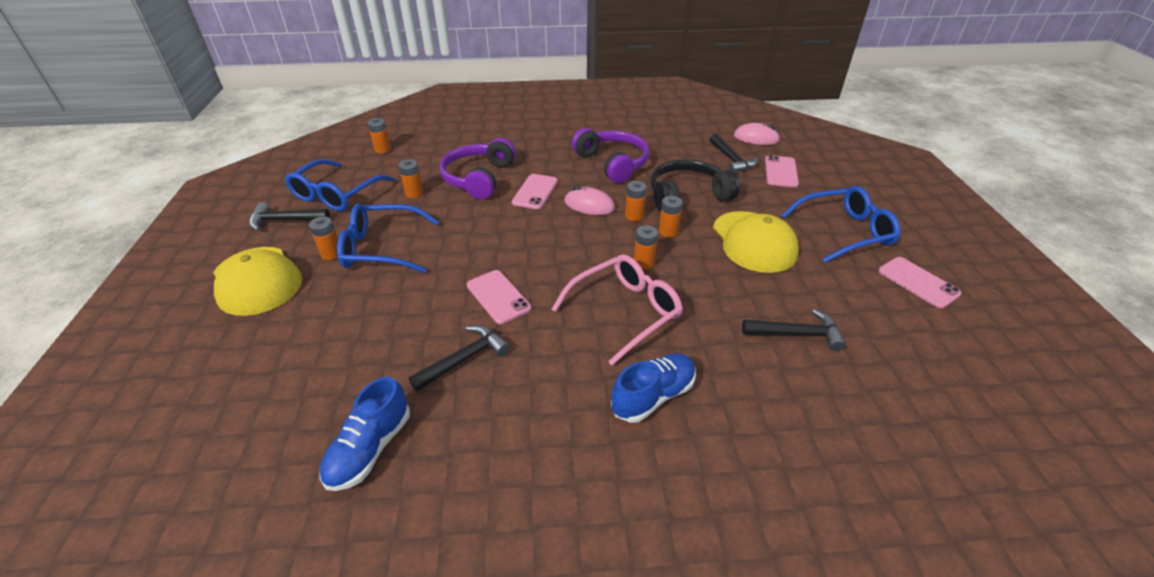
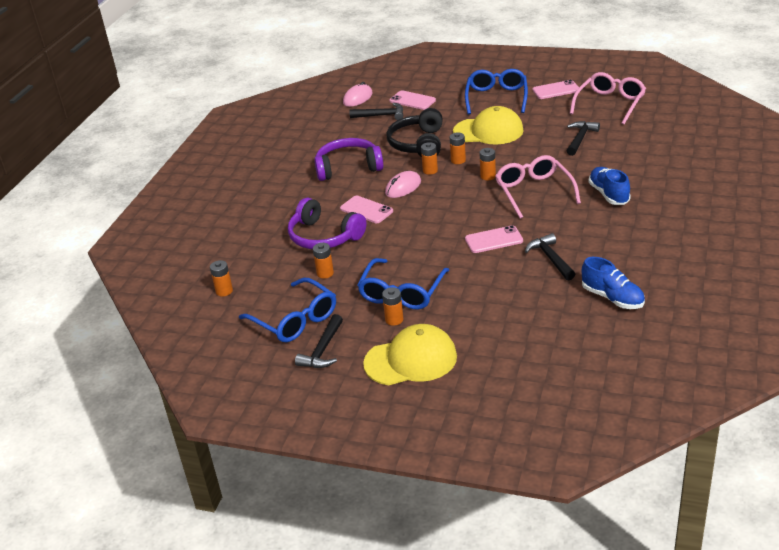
camera: 65 degrees left, 5 degrees down
(932, 351) = (610, 104): none -> pink glasses

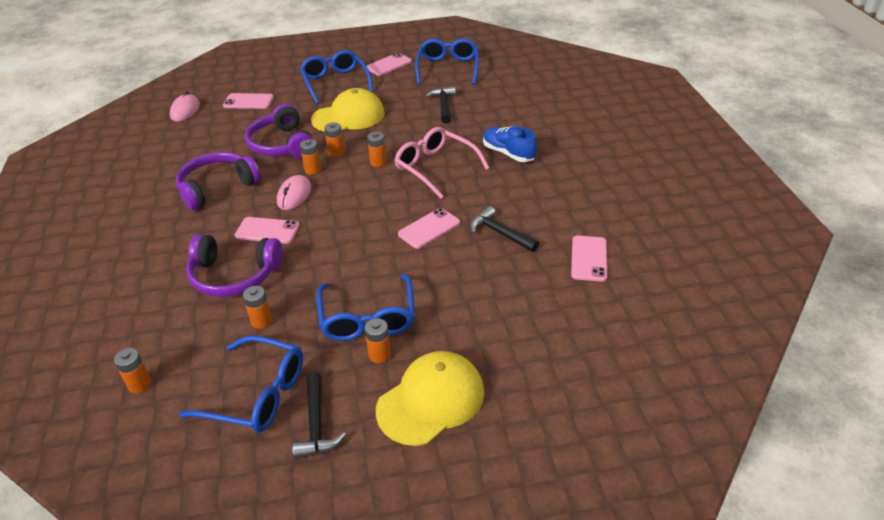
camera: 30 degrees left, 5 degrees up
(381, 115) = (223, 123): black hammer -> none
(418, 144) = (282, 145): black headphones -> purple headphones
(610, 104) = (448, 68): pink glasses -> blue glasses
(612, 298) = (589, 258): blue shoe -> pink phone

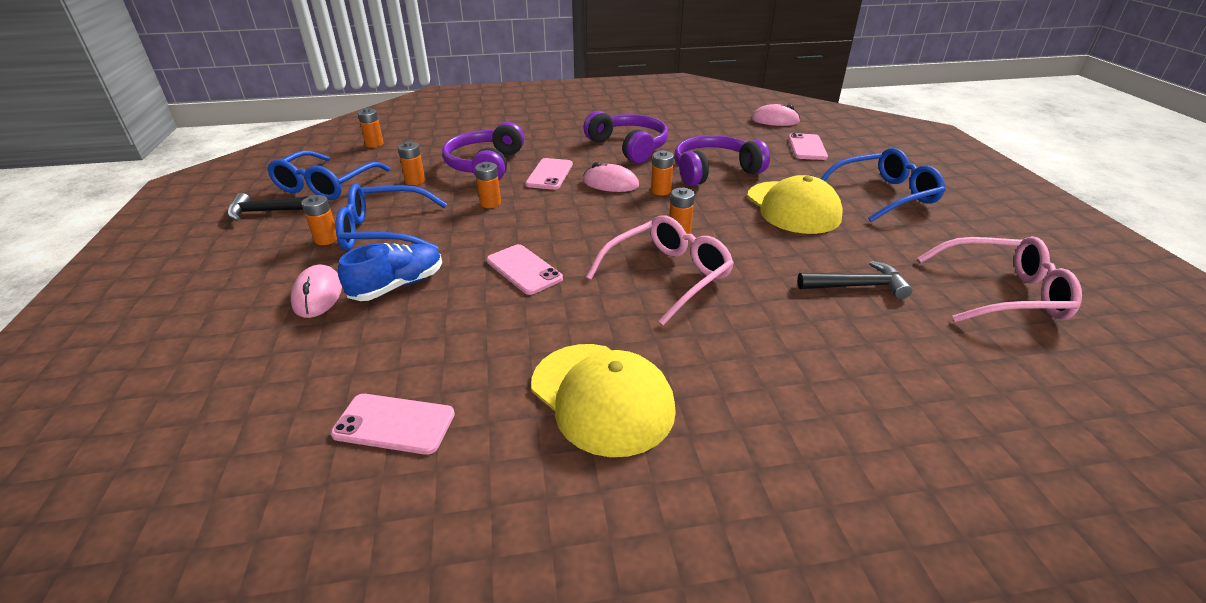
camera: 90 degrees right, 5 degrees down
(336, 153) = (700, 203): orange battery -> orange battery (490, 203)
(389, 65) = (971, 234): pink phone -> none
(431, 400) = (240, 268): yellow cap -> yellow cap (602, 397)
(448, 68) = (1002, 293): blue glasses -> pink glasses
(468, 332) = (318, 295): none -> pink mouse
(500, 233) = (494, 330): black hammer -> none
(508, 153) = (714, 352): blue shoe -> blue shoe (398, 285)

